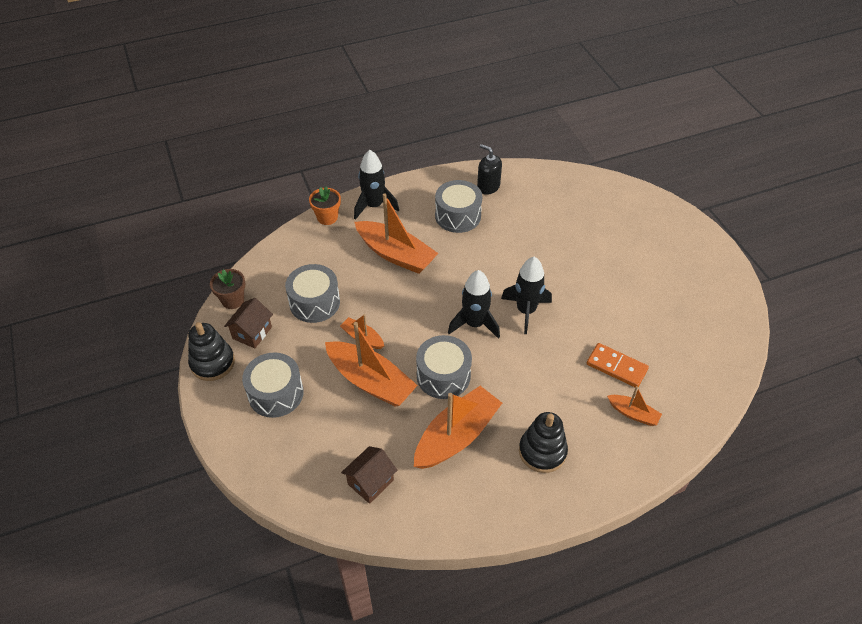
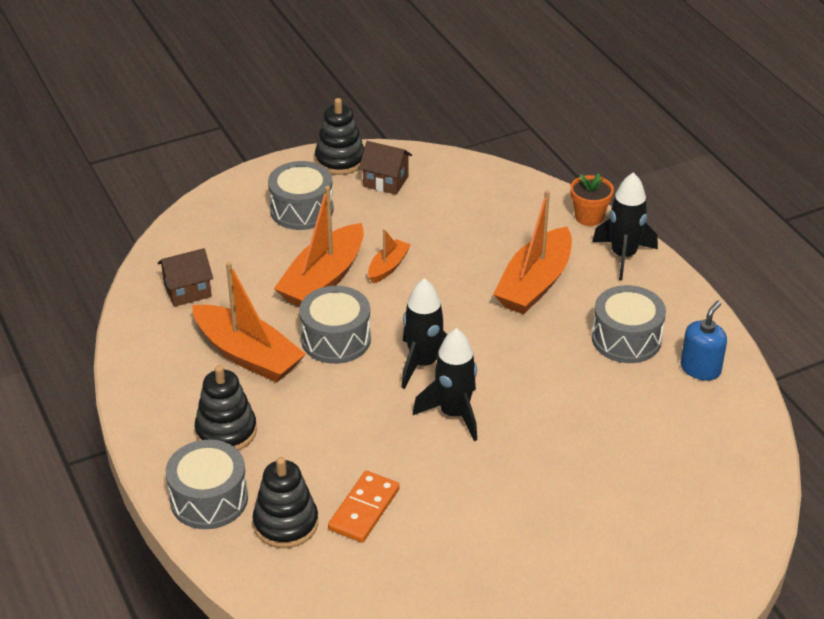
camera: 85 degrees right, 10 degrees down
(233, 300) = (432, 161): brown flower pot -> none
(314, 302) = (438, 223): grey drum -> grey drum (209, 499)
(370, 482) = (187, 291): brown house -> brown house turned 60 degrees counterclockwise
(488, 186) = (700, 369): black soap dispenser -> blue soap dispenser
(633, 413) = (286, 523): orange boat -> black stacking toy

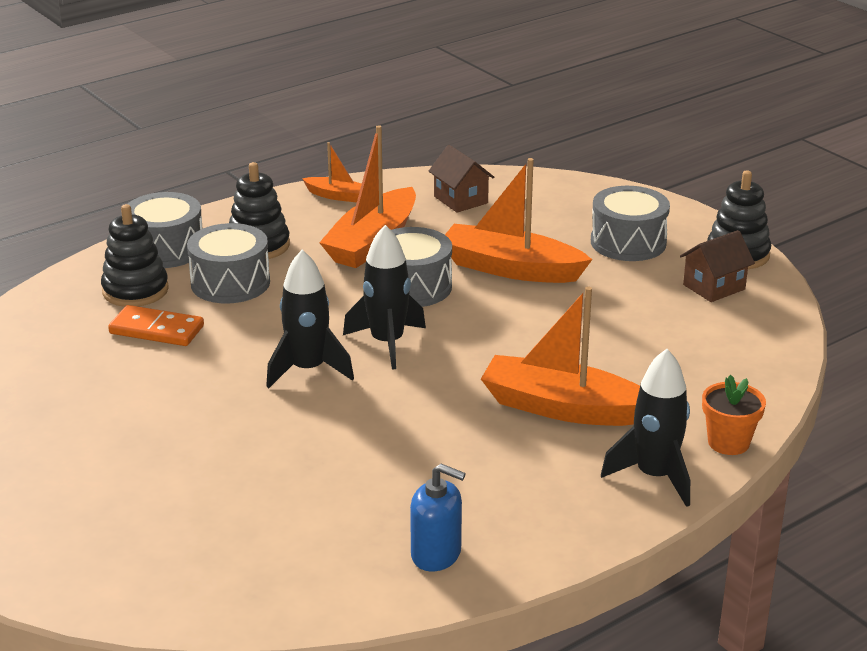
camera: 80 degrees right, 10 degrees down
(385, 181) = (714, 287): brown house -> brown house turned 45 degrees clockwise
(388, 267) = (550, 305): orange boat -> orange boat (337, 196)
(626, 339) = (478, 487): grey drum -> grey drum (230, 283)

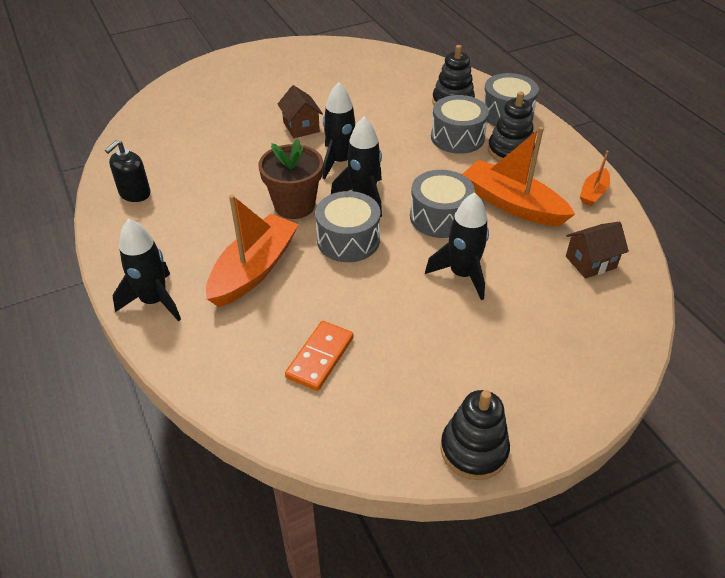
camera: 100 degrees right, 15 degrees up
(157, 330) = (403, 109): orange domino -> orange domino (320, 357)
(421, 395) = (294, 205): none -> brown flower pot
(436, 554) = (134, 193): blue soap dispenser -> black soap dispenser
(510, 268) = (462, 274): orange boat -> black rocket
(628, 242) = (505, 363): grey drum -> grey drum (348, 240)
(714, 287) = (410, 410): brown house -> brown house (301, 127)
(728, 442) = (172, 353): orange flower pot -> none

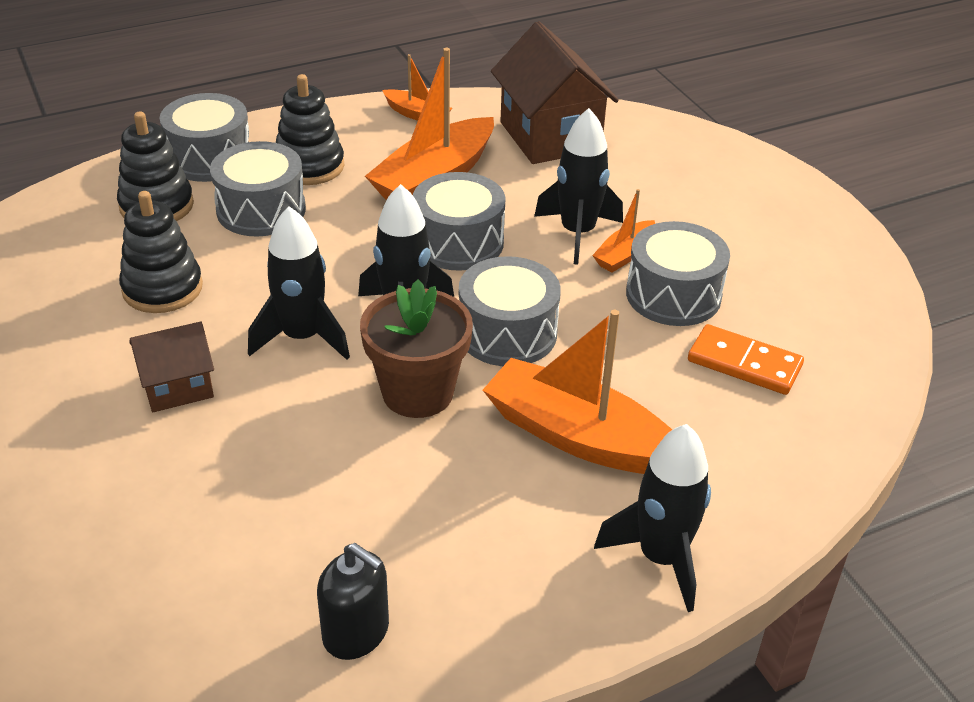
camera: 90 degrees left, 5 degrees down
(395, 323) = (673, 295): none -> grey drum
(440, 299) = (624, 255): none -> orange boat
(474, 450) = (849, 249): black stacking toy -> black stacking toy (162, 288)
(590, 262) = (550, 136): brown house -> brown house, size x1.77

